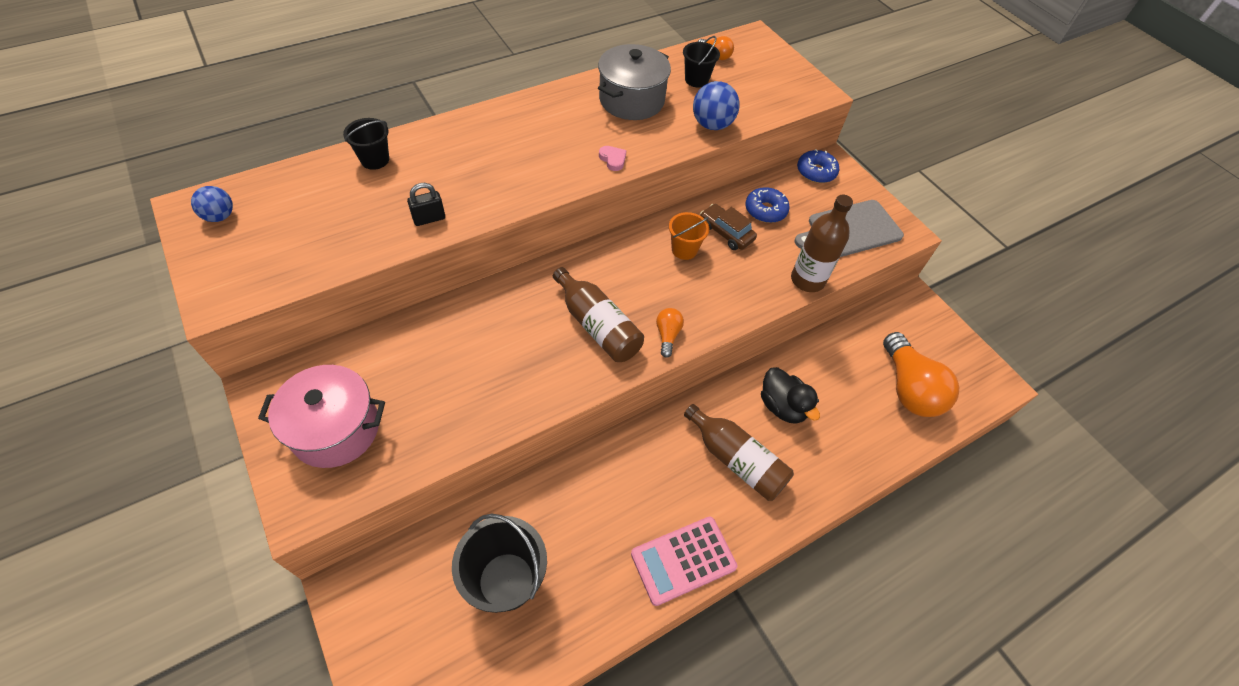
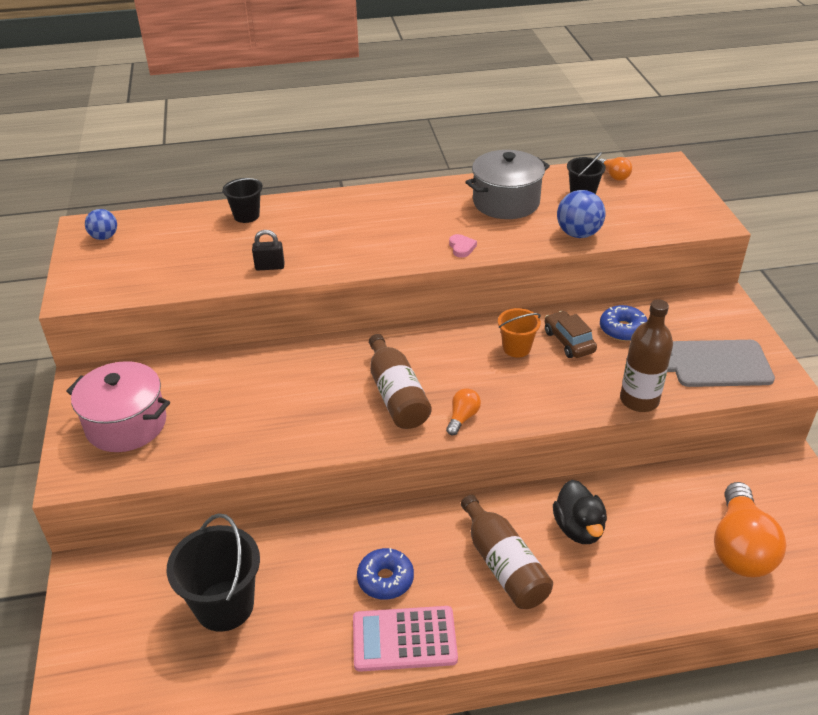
camera: 25 degrees right, 15 degrees down
(816, 172) = (699, 304): blue donut -> blue donut (385, 579)

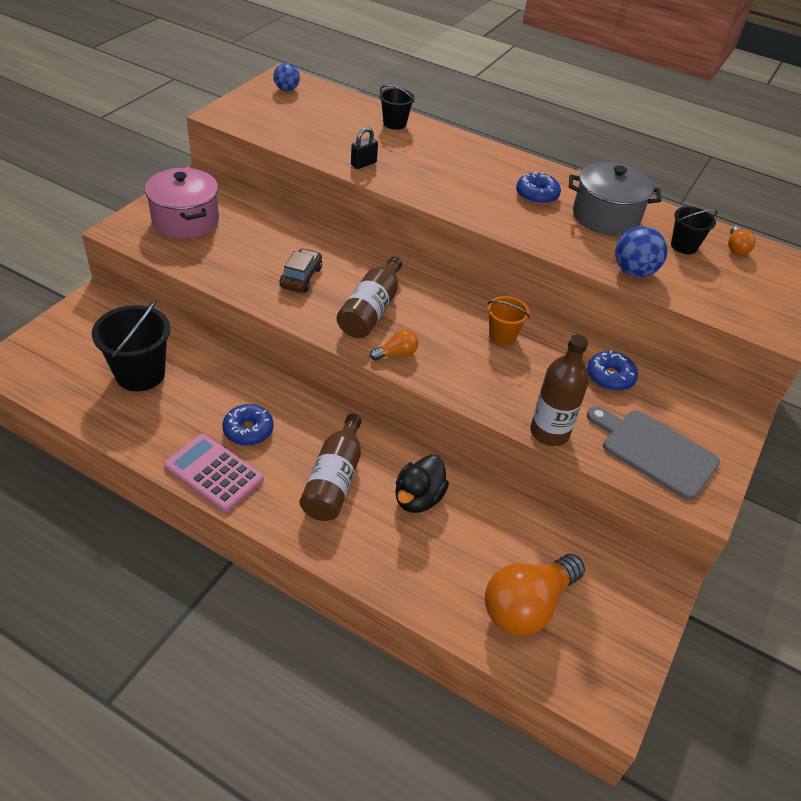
camera: 35 degrees right, 5 degrees up
(270, 267) = (363, 164): black padlock -> black padlock turned 75 degrees counterclockwise
(437, 213) = (536, 195): none -> blue donut
(461, 248) = (520, 228): pink heart -> none
(569, 341) = (551, 357): brown car -> brown car (301, 277)

